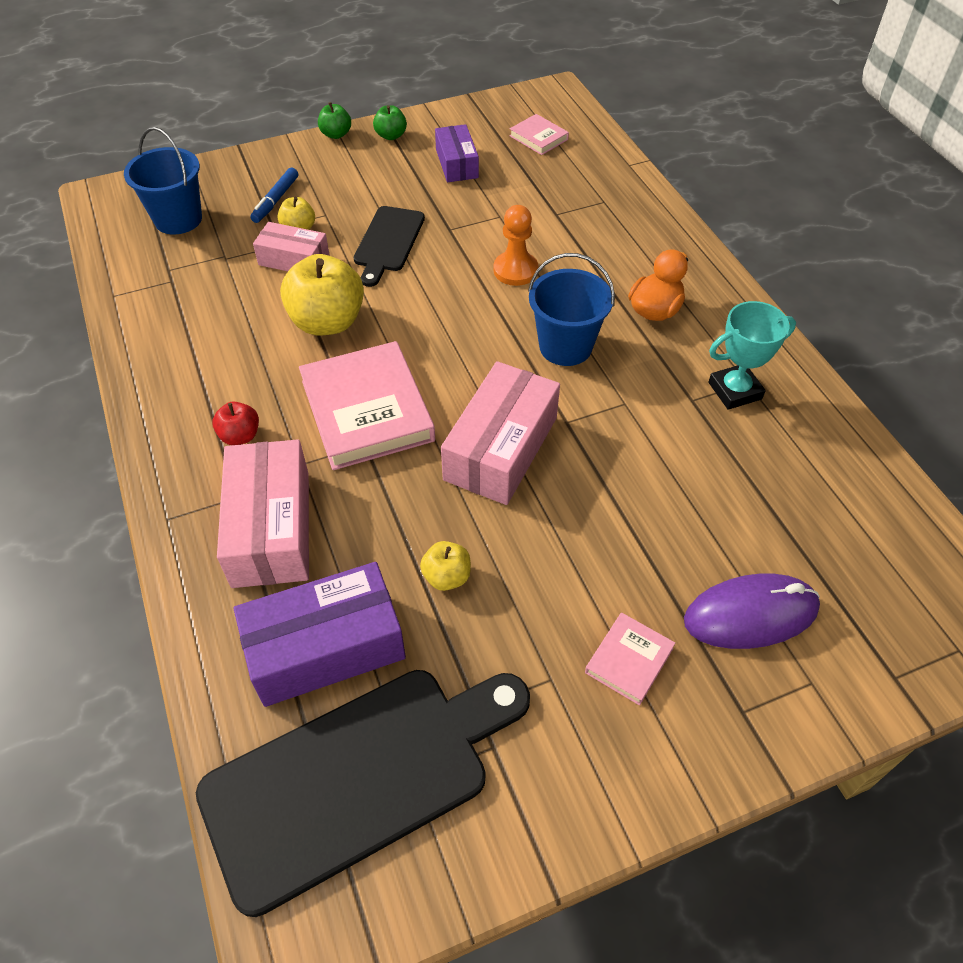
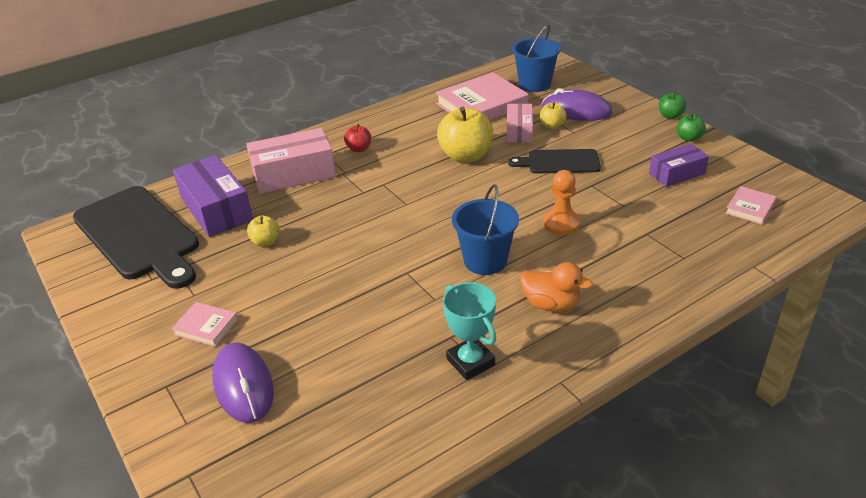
camera: 80 degrees right, 15 degrees down
(276, 200) = (576, 111): blue marker -> purple mouse
(367, 410) = (391, 187): pink book -> pink book (481, 105)
(501, 448) = (373, 246): pink box -> none

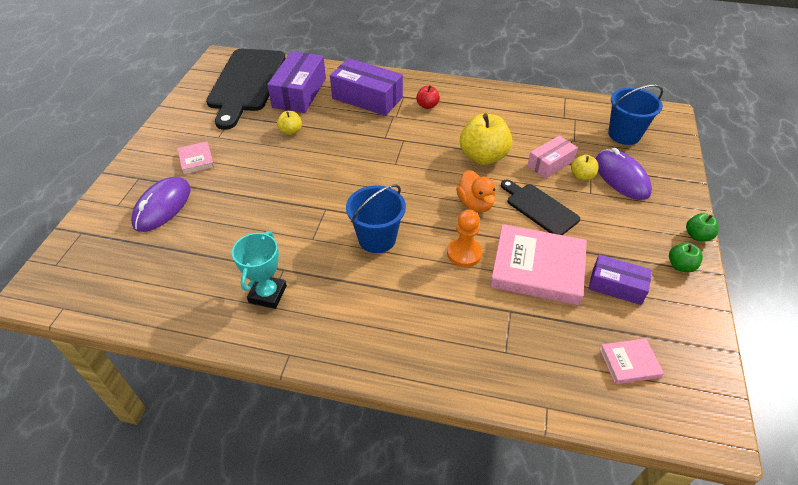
camera: 45 degrees right, 10 degrees up
(294, 174) = (367, 98): pink box -> purple box
(481, 105) = (556, 125): pink book -> pink book (537, 268)
(551, 304) = (365, 302): orange duck -> orange duck (475, 204)

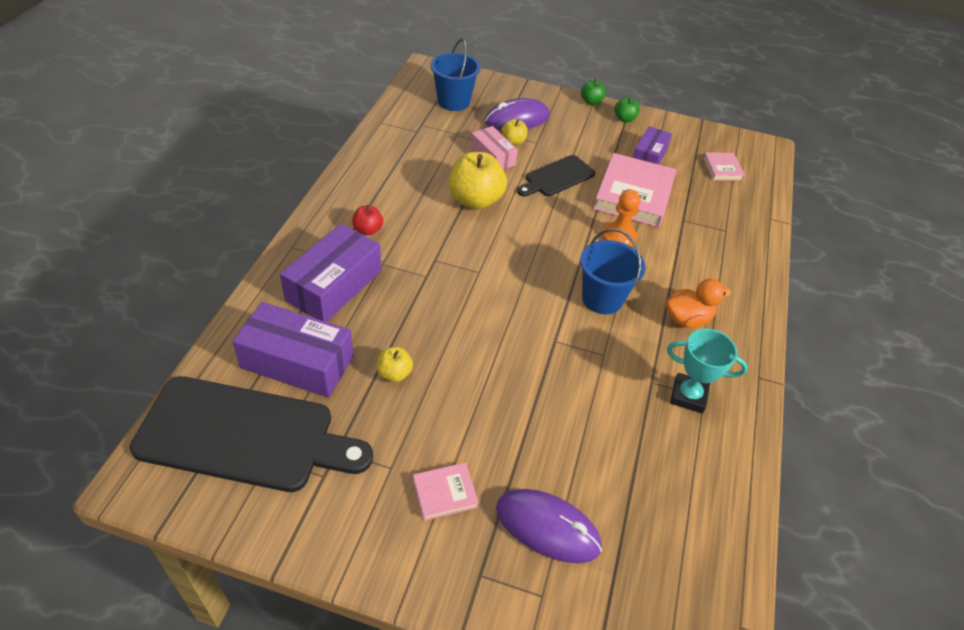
camera: 90 degrees left, 0 degrees up
(475, 204) = (550, 218): orange duck -> orange duck (687, 319)

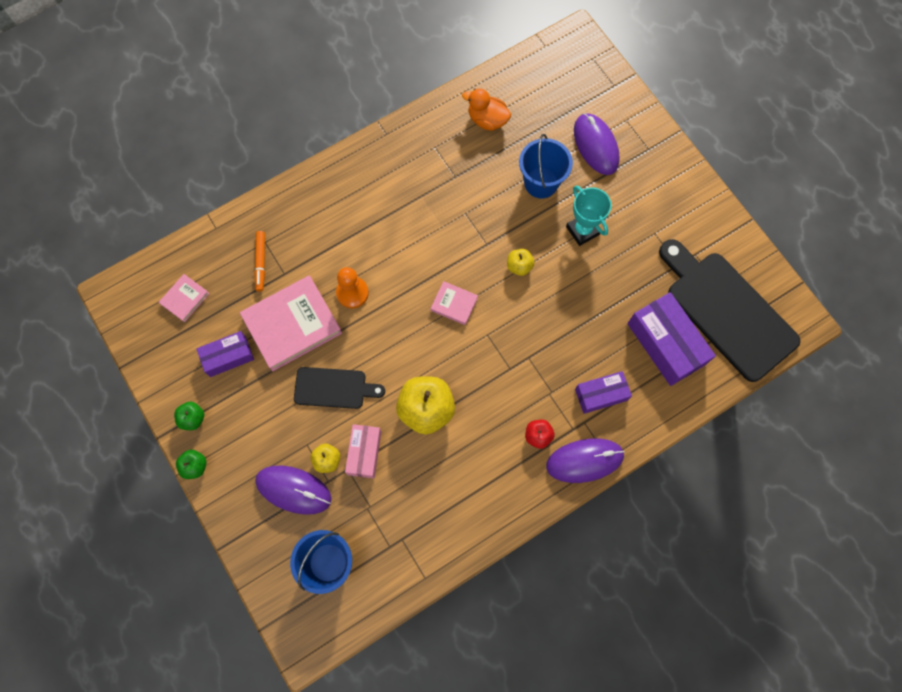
camera: 135 degrees left, 25 degrees up
(312, 235) = (584, 461): none -> purple mouse
(334, 285) = (601, 394): purple box -> purple box, size x0.61
(394, 373) = (609, 292): yellow apple -> yellow apple (519, 266)
(445, 493) = (635, 199): pink book -> pink book (454, 304)
(602, 299) = (422, 252): blue bucket -> blue bucket (541, 183)
(687, 319) = (383, 198): orange duck -> orange duck (487, 120)
(688, 396) = (443, 153): turquoise trophy -> turquoise trophy (582, 230)
(708, 216) = (261, 262): none -> orange marker

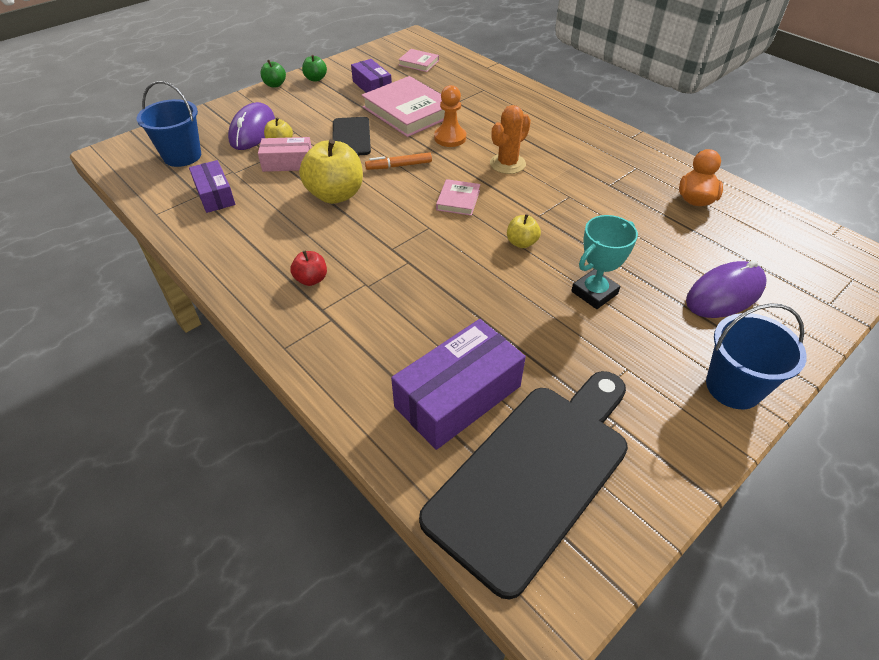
camera: 80 degrees right, 25 degrees down
(261, 262) = (463, 90): orange marker -> orange marker (399, 166)
(407, 251) = (507, 164): none -> orange cactus
(541, 183) = (640, 249): blue bucket -> blue bucket (733, 387)
(584, 461) = (280, 324): purple mouse -> none
(601, 394) = (370, 332): purple box -> purple box (215, 195)

